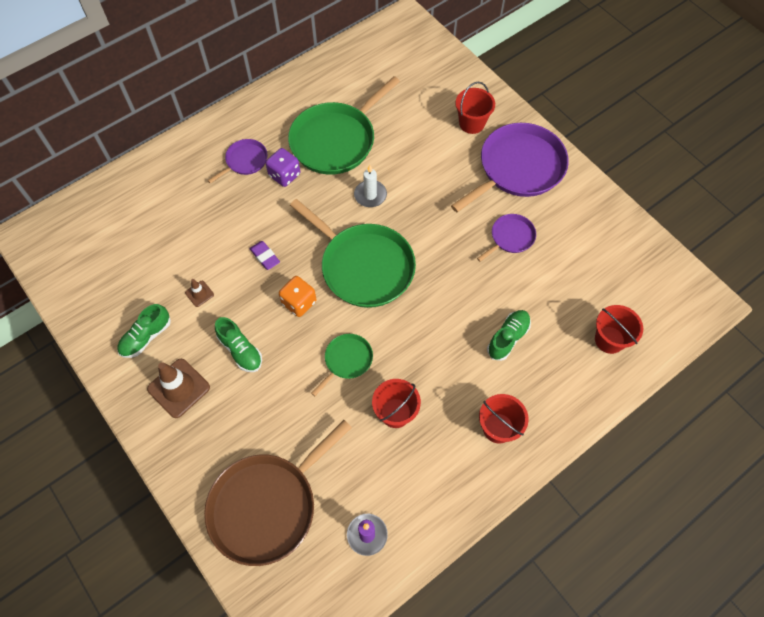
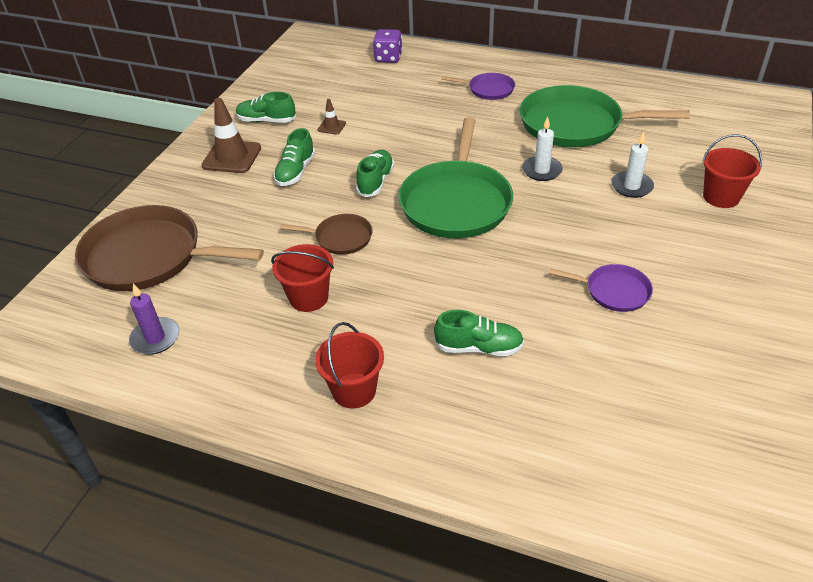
camera: 60 degrees right, 20 degrees down
(265, 257) = (403, 142): purple eraser -> none
(284, 175) = (500, 115): purple dice -> purple dice (388, 58)
(299, 302) = (375, 181): orange dice -> green shoe
(346, 360) = (340, 238): green pan -> brown pan
(426, 159) = (631, 186): none -> white candle
(518, 168) = (713, 256): purple pan -> none
(609, 340) = (573, 451): red bucket -> none

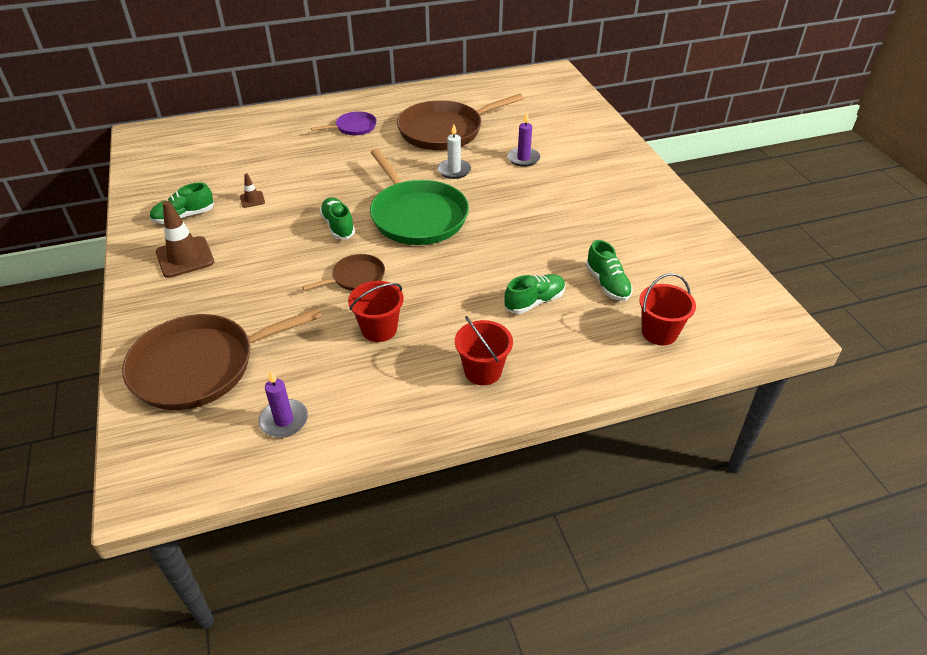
camera: 40 degrees left, 0 degrees up
(295, 172) = (260, 245): green shoe -> green shoe (607, 284)
(388, 58) = (241, 129): purple dice -> none
(575, 124) = (444, 130): green pan -> brown pan
(614, 291) = (579, 228): purple pan -> none
(631, 186) = (523, 158): white candle -> purple candle
(721, 197) = (582, 144): red bucket -> red bucket (659, 332)

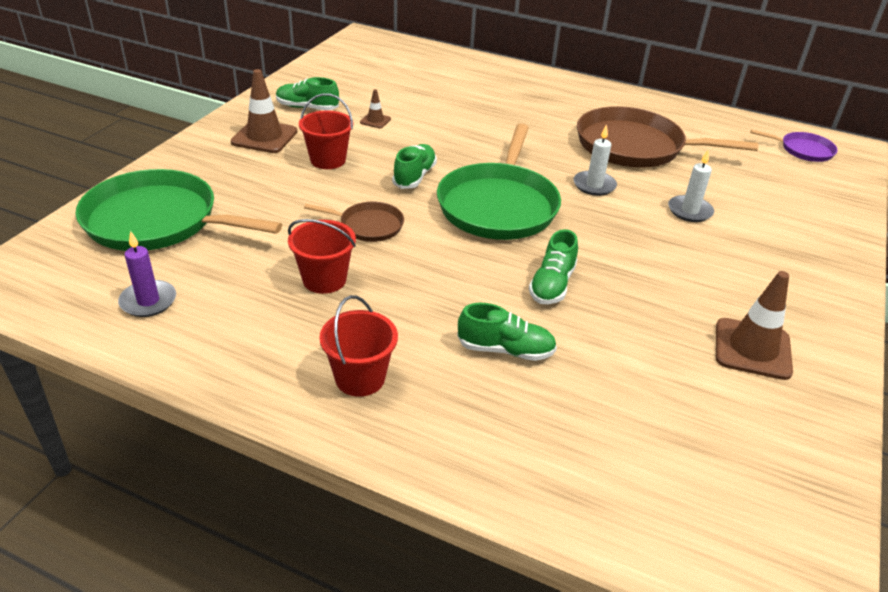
camera: 40 degrees right, 5 degrees down
(200, 366) = (157, 221): brown pan -> green pan
(354, 127) = (546, 105): purple pan -> purple pan (803, 150)
(523, 158) = (689, 211): purple candle -> white candle
(607, 284) = (616, 385): green shoe -> green shoe (552, 285)
(641, 223) = (752, 349): none -> brown traffic cone
(659, 332) = (609, 477): red bucket -> red bucket (328, 160)

